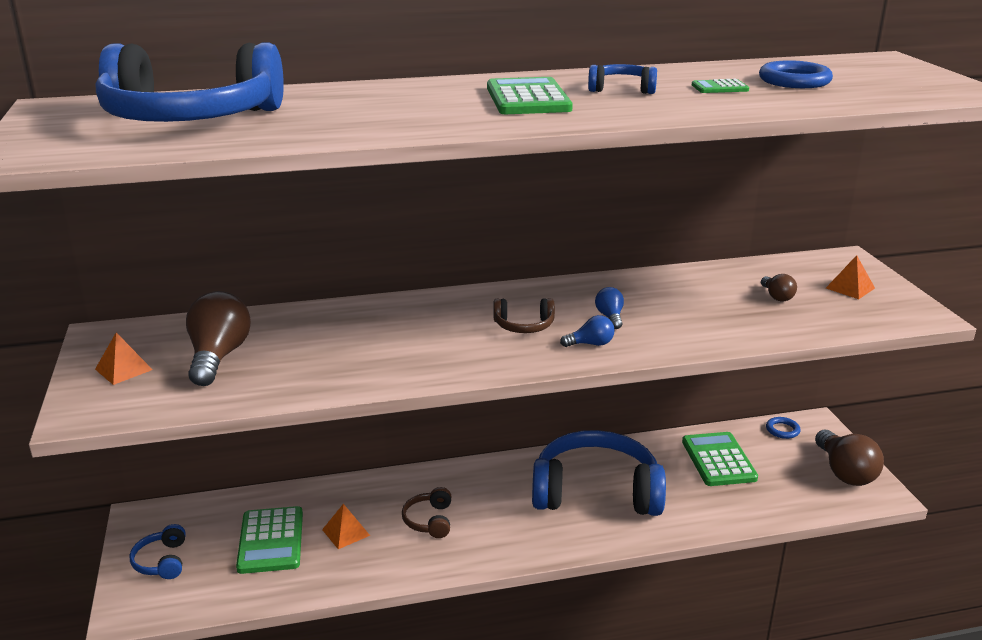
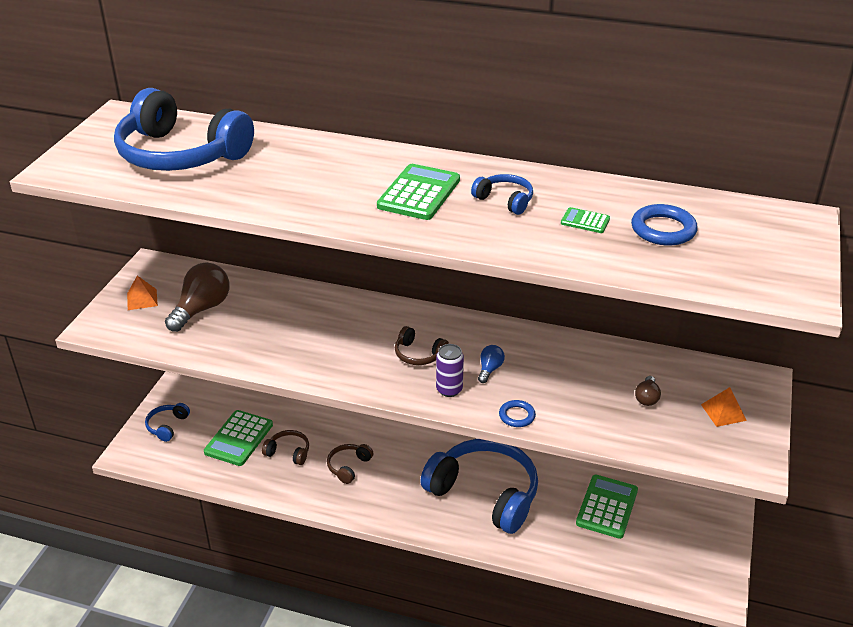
camera: 30 degrees right, 10 degrees up
(346, 532) = (288, 452): orange pyramid -> brown headphones
(591, 344) = (449, 389): blue light bulb -> purple can
(782, 430) = (690, 502): blue ring -> blue ring (517, 416)
(845, 472) = (705, 563): brown light bulb -> none

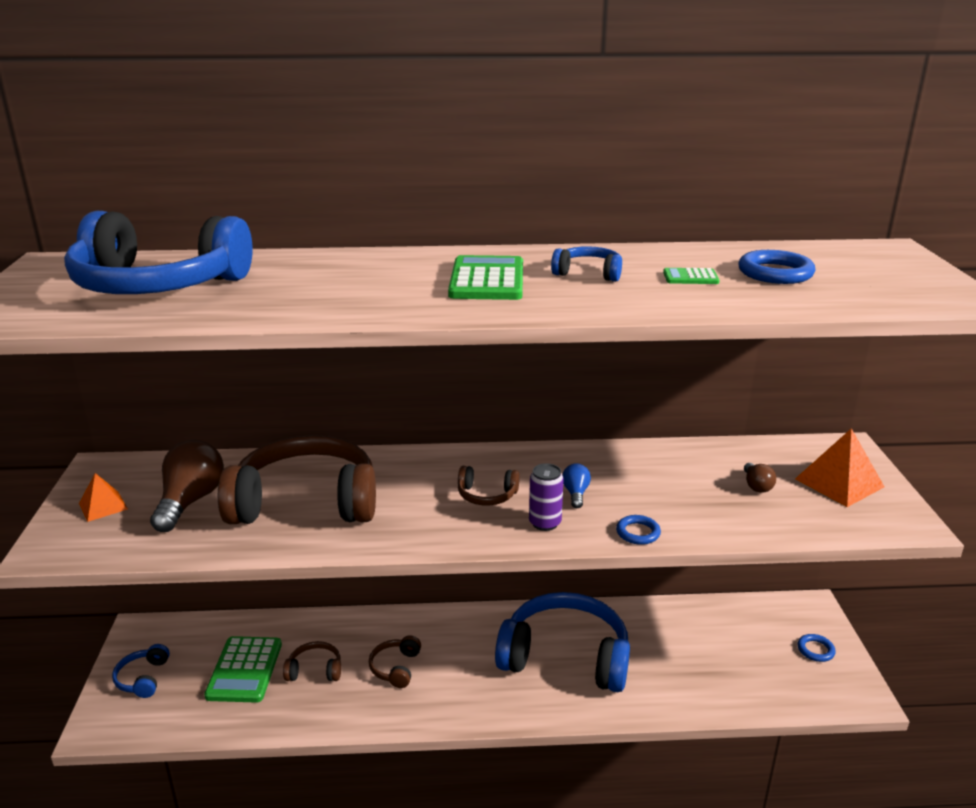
camera: 20 degrees left, 10 degrees down
(281, 329) = (305, 502): none -> brown headphones
(607, 507) = (699, 636): green calculator -> none
(703, 546) = (815, 650): none -> blue ring
(723, 412) = (839, 483): orange pyramid -> orange pyramid, size x1.66

